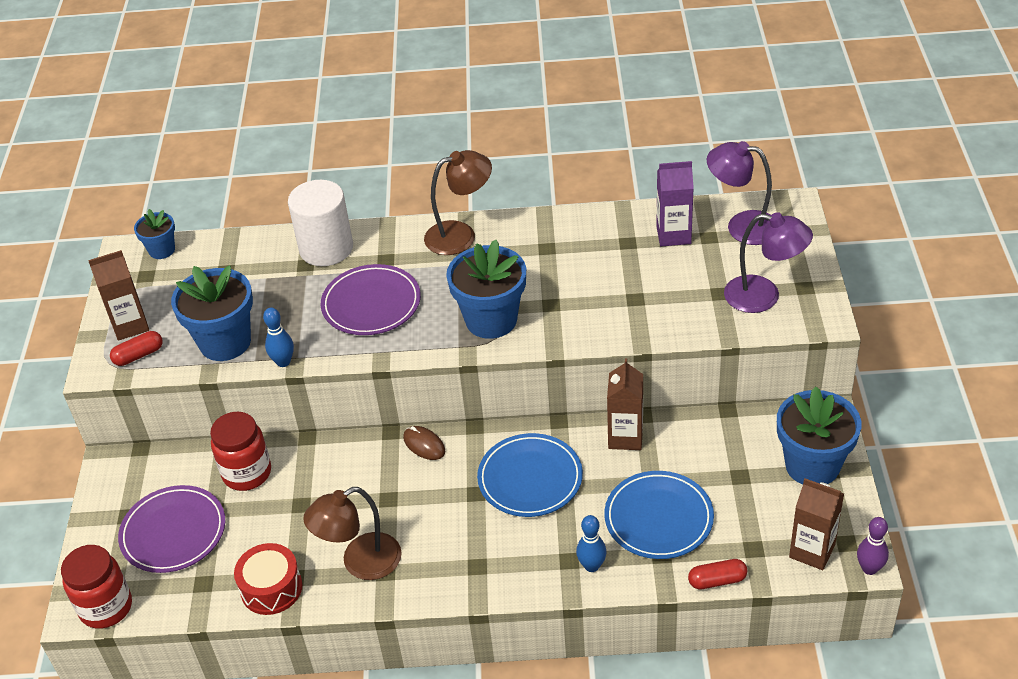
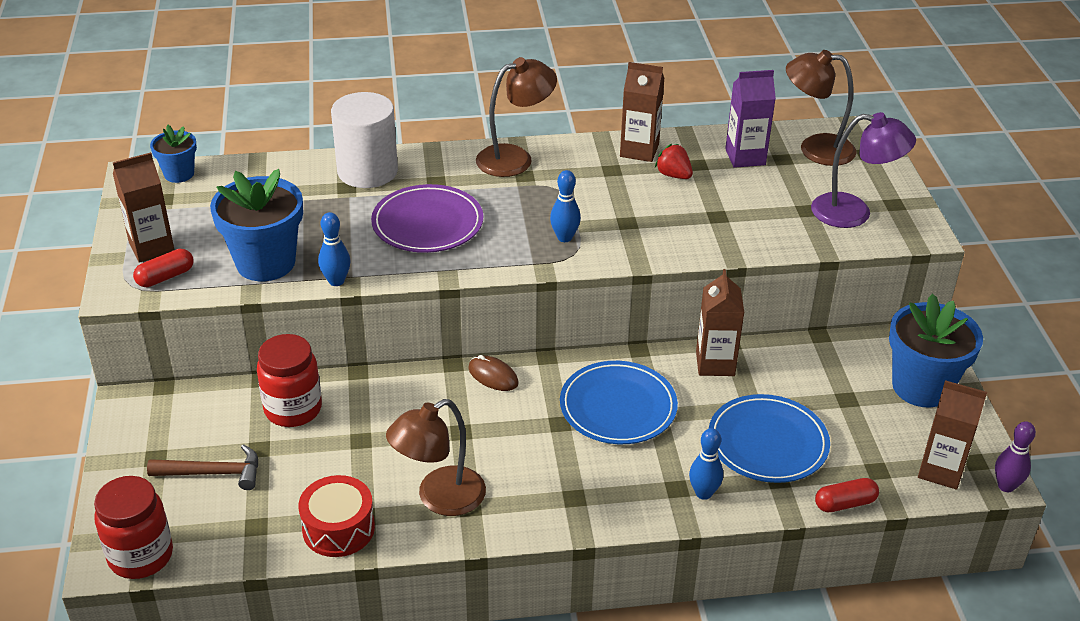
camera: 10 degrees left, 5 degrees down
(173, 532) = (213, 473): purple plate -> brown hammer
(491, 320) = (564, 237): blue flower pot -> blue bowling pin
(576, 227) = (639, 150): none -> brown carton
(603, 254) = (673, 175): none -> red strawberry
(742, 226) = (815, 149): purple lamp -> brown lamp

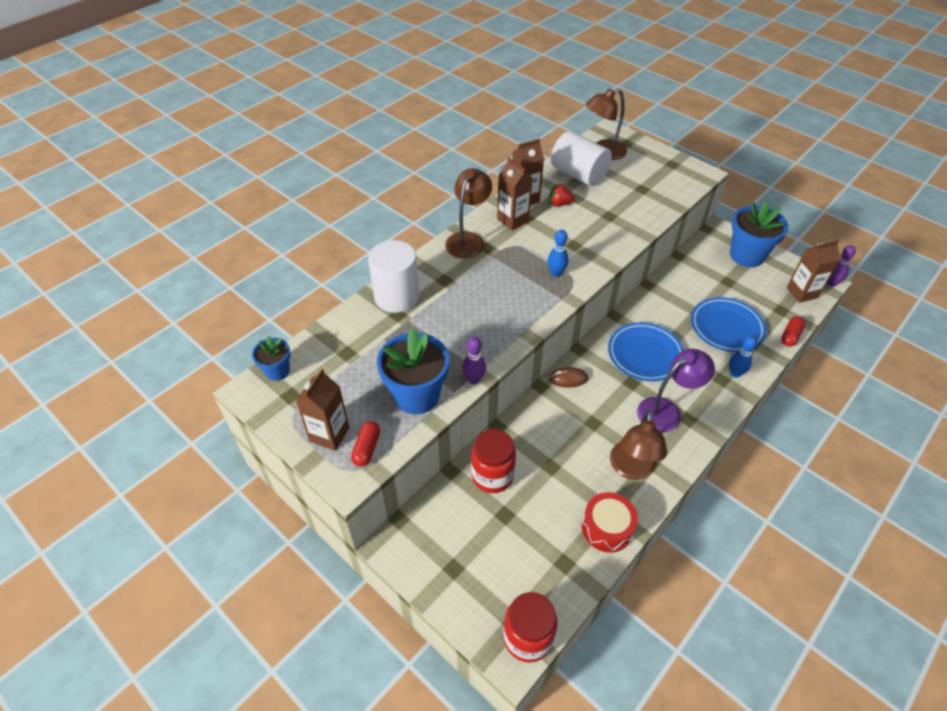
camera: 40 degrees left, 10 degrees up
(213, 473) = (500, 550): brown hammer -> none
(336, 281) = (474, 379): blue bowling pin -> purple bowling pin
(427, 223) = (475, 309): purple plate -> none
(715, 363) = (656, 300): brown carton -> brown carton (512, 220)
(745, 157) = (578, 174): purple carton -> white cylinder
(853, 213) = (663, 178): purple lamp -> purple lamp (666, 411)

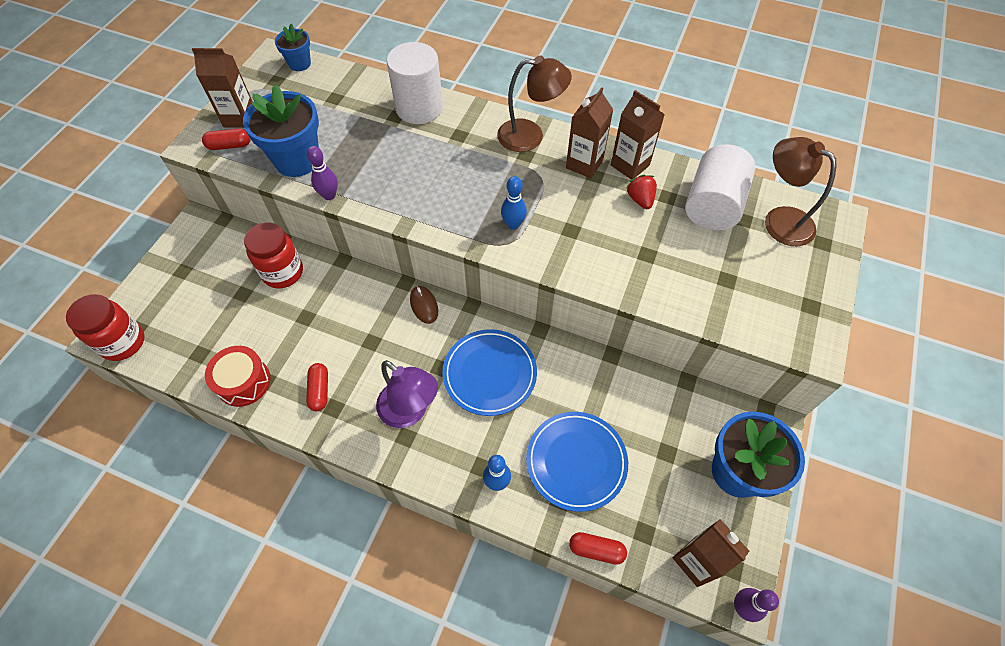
camera: 70 degrees right, 10 degrees up
(631, 469) = (319, 390): brown lamp -> red capsule

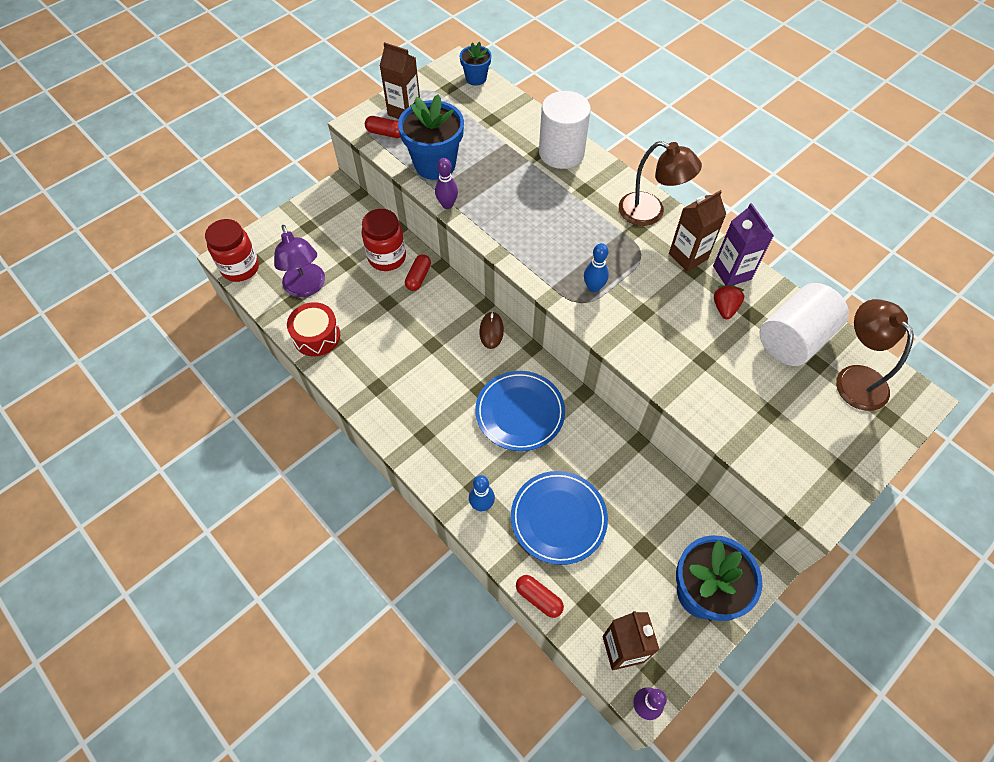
camera: 25 degrees right, 0 degrees up
(319, 390) = (372, 368): red capsule -> red capsule (418, 277)
(410, 411) = (437, 416): purple lamp -> purple lamp (306, 288)
(630, 165) = (732, 272): brown carton -> purple carton

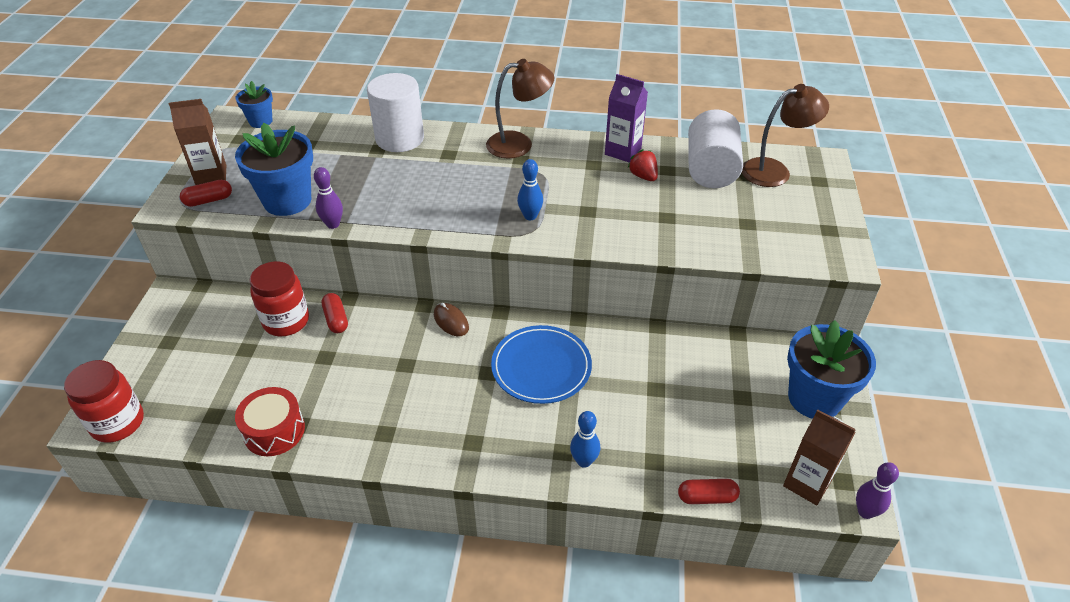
camera: 40 degrees left, 15 degrees down
(306, 288) = (219, 395): purple lamp -> none
(558, 518) = (657, 425): blue plate -> none
(688, 256) = (579, 157): brown carton -> none
(854, 378) = (774, 171): brown lamp -> brown lamp turned 135 degrees clockwise

